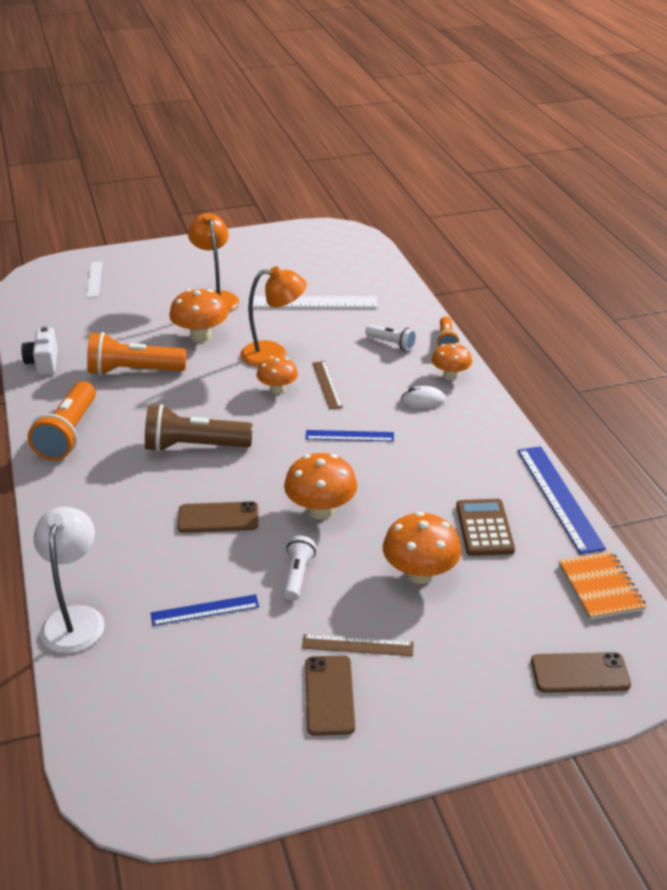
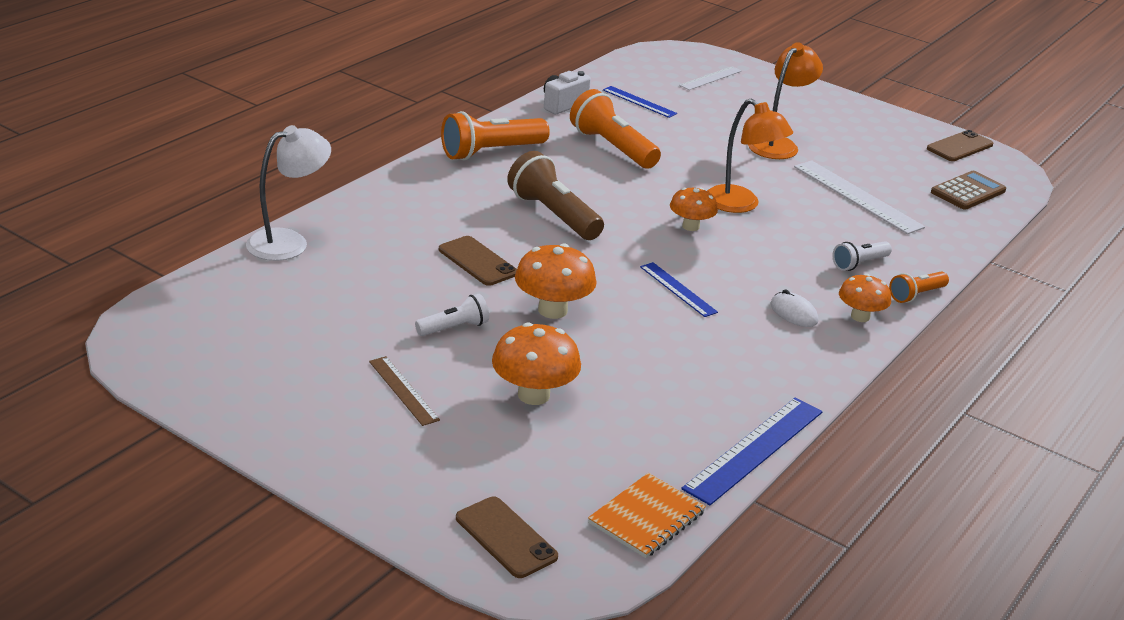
camera: 50 degrees right, 5 degrees down
(200, 336) = (709, 159): orange mushroom -> none
(205, 610) = (361, 297): blue ruler -> blue ruler (639, 102)
(327, 384) = (737, 250): brown ruler -> none
(329, 695) = (330, 395): brown phone -> brown phone (959, 147)
(391, 344) = (859, 264): white flashlight -> white flashlight turned 60 degrees clockwise
(484, 528) = (645, 414): brown calculator -> brown calculator (968, 191)

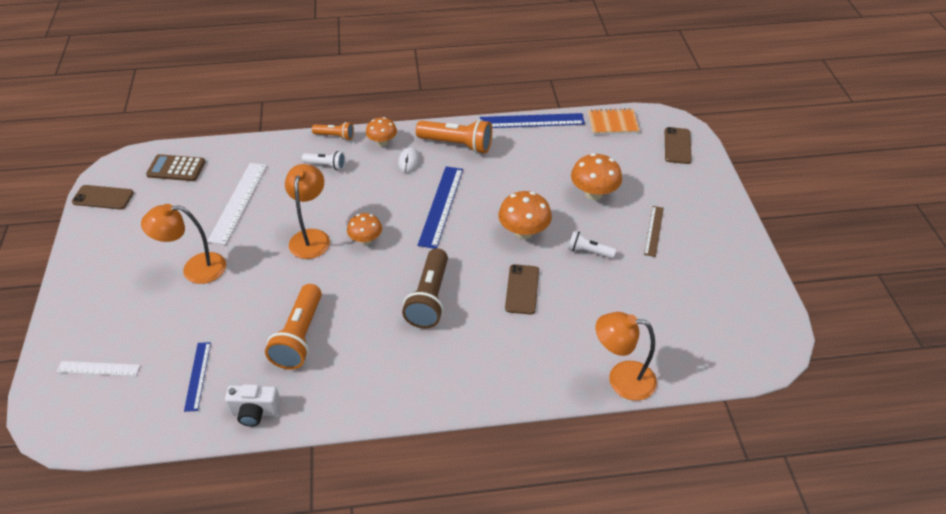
camera: 130 degrees left, 15 degrees up
(289, 242) = (621, 379): white lamp -> orange lamp
(491, 152) = (386, 388): orange flashlight -> orange flashlight (457, 145)
(678, 289) = (441, 206): blue ruler -> blue ruler, size x1.70

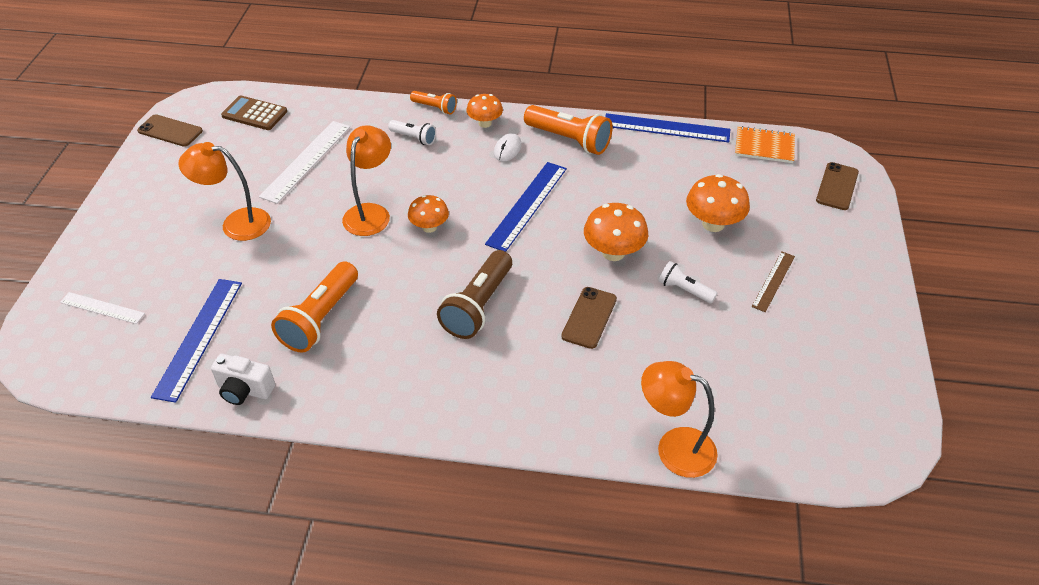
camera: 15 degrees right, 0 degrees up
(198, 376) = (199, 337): blue ruler -> blue ruler, size x1.70

